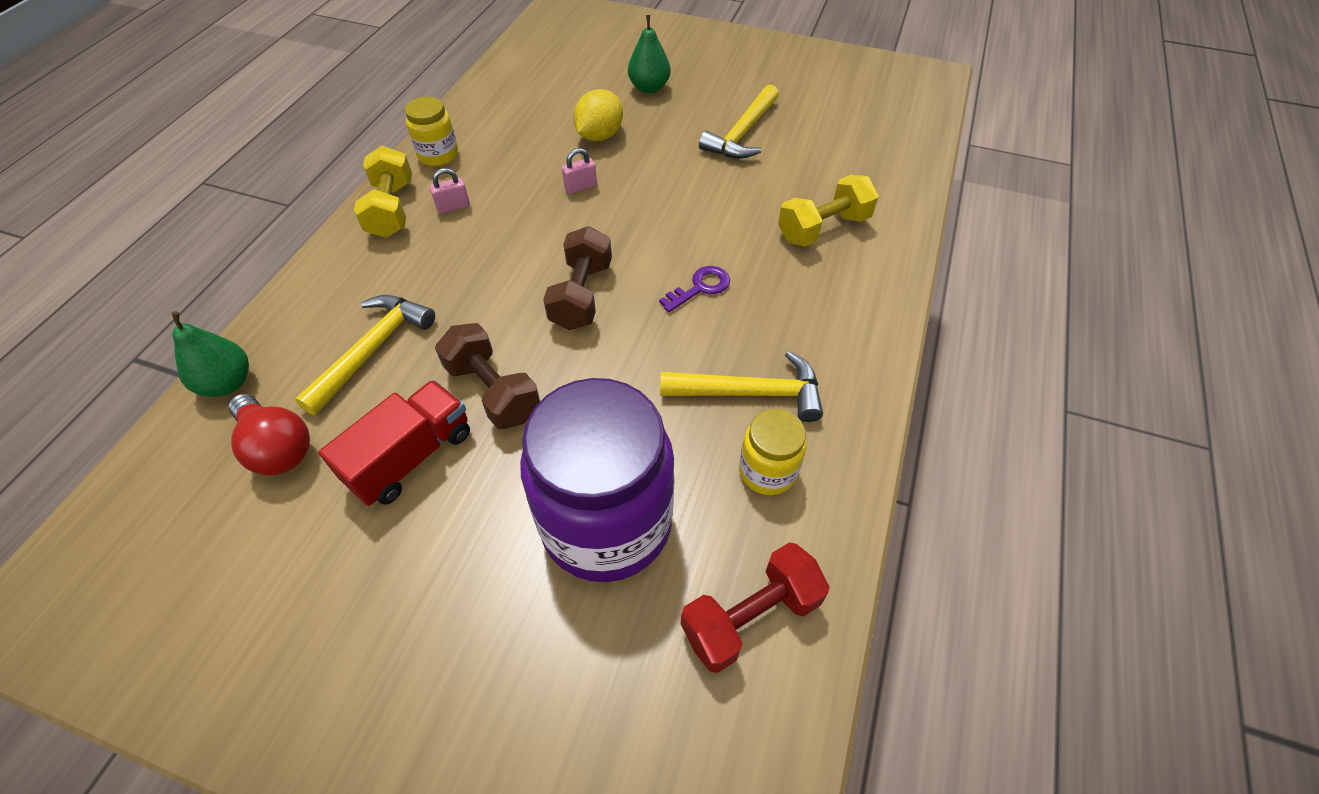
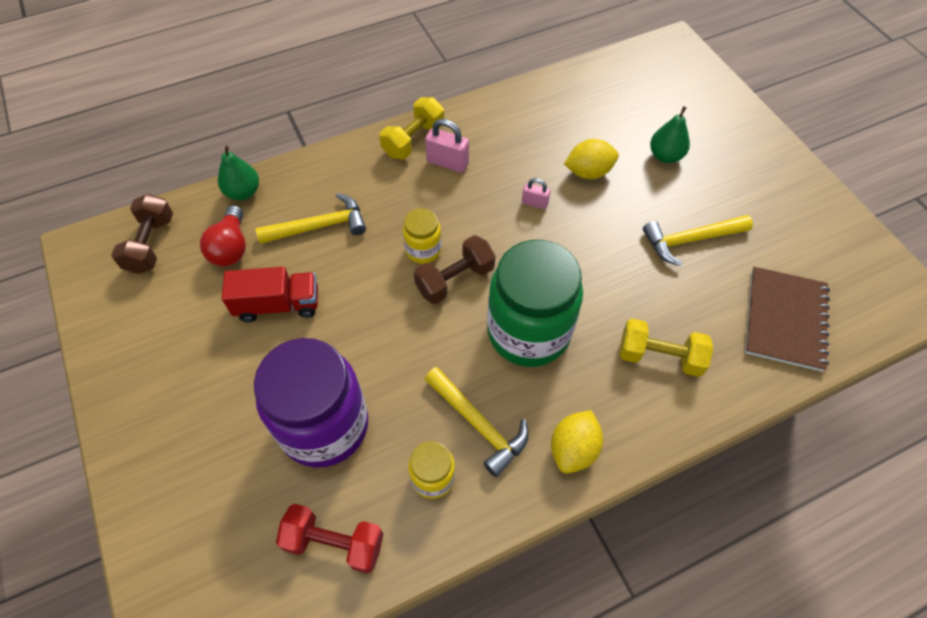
camera: 45 degrees right, 5 degrees up
(438, 155) = (476, 118): yellow jar -> yellow jar (423, 250)
(453, 207) = (447, 163): pink padlock -> pink padlock, size x1.65
(493, 391) = (349, 301): brown dumbbell -> brown dumbbell (151, 244)
(700, 287) = (528, 332): purple key -> green jar
(848, 345) = (573, 449): none -> yellow lemon
(872, 142) = (785, 319): none -> brown notebook

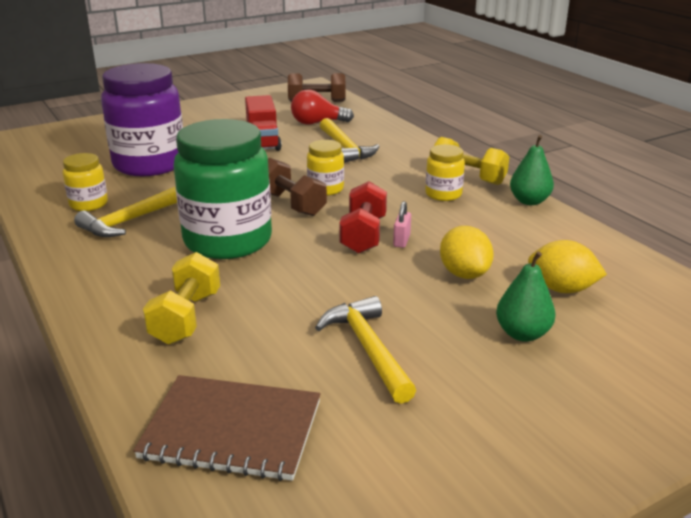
camera: 85 degrees right, 30 degrees down
(243, 192) = (375, 121): green pear -> green pear (529, 201)
(334, 543) = (53, 174): red dumbbell -> red dumbbell (363, 235)
(447, 163) = (443, 194): pink padlock -> yellow jar
(573, 449) = (90, 265): yellow lemon -> yellow lemon (562, 289)

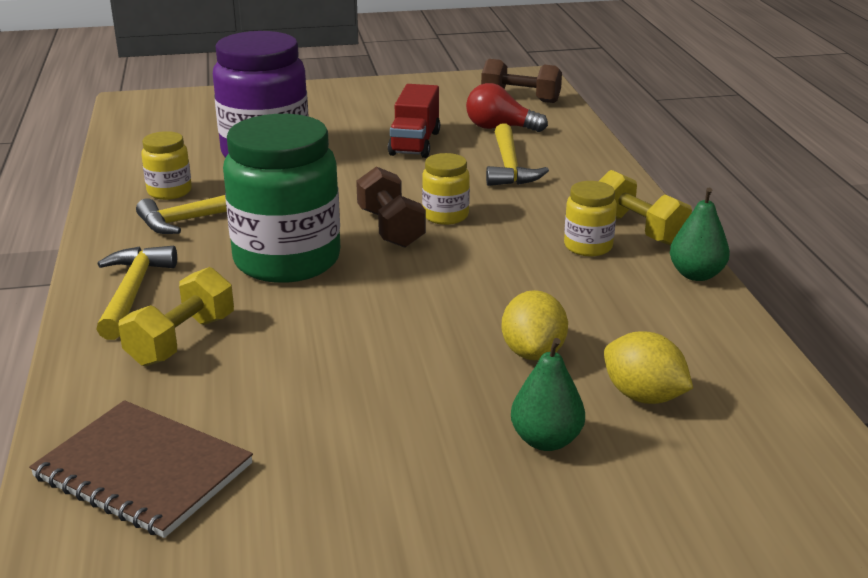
camera: 20 degrees right, 0 degrees up
(363, 235) = (447, 281): red dumbbell -> none
(368, 349) = (349, 417): yellow hammer -> yellow hammer (132, 292)
(401, 241) = (488, 297): pink padlock -> none

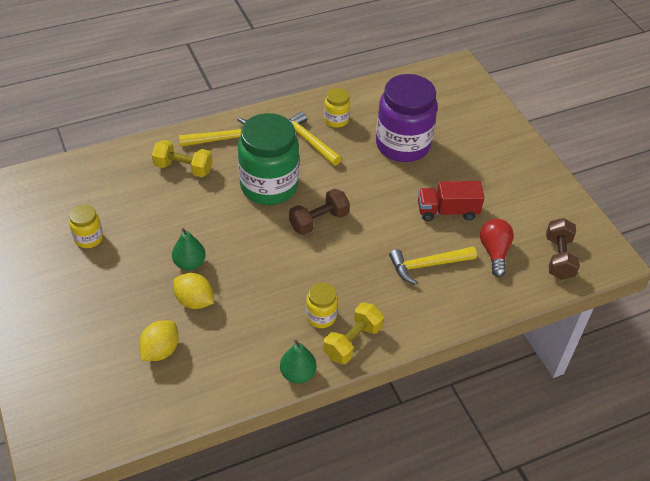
camera: 75 degrees right, 20 degrees up
(143, 471) = (86, 184): brown notebook -> none
(445, 216) = (342, 243): yellow jar -> yellow jar (88, 238)
(533, 352) = (194, 301): yellow lemon -> yellow lemon turned 45 degrees clockwise
(546, 440) = (119, 313): green pear -> green pear (189, 263)

